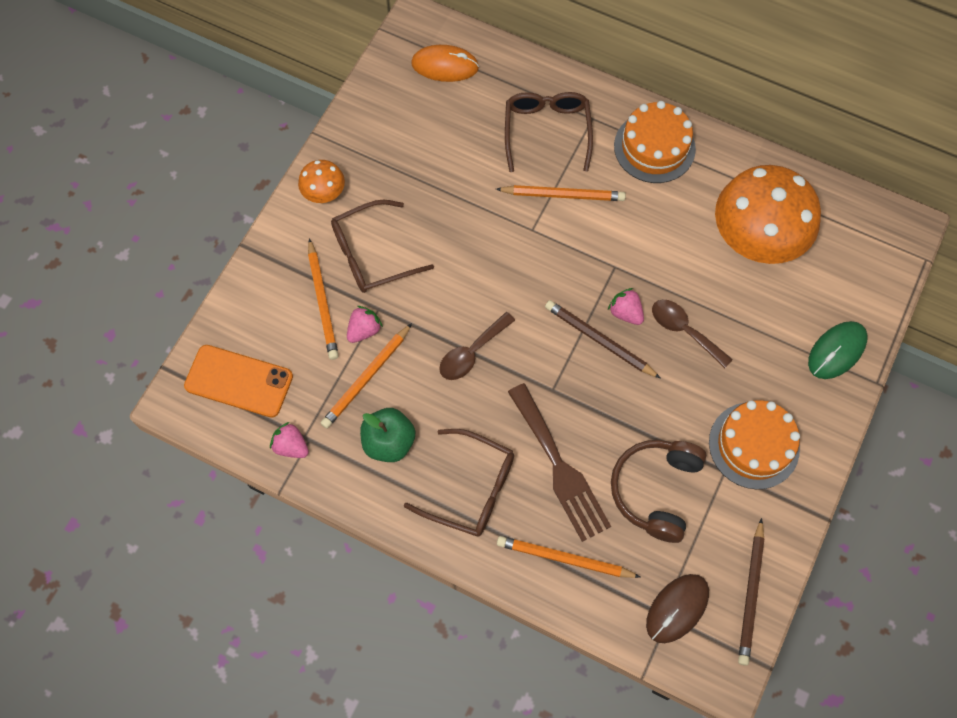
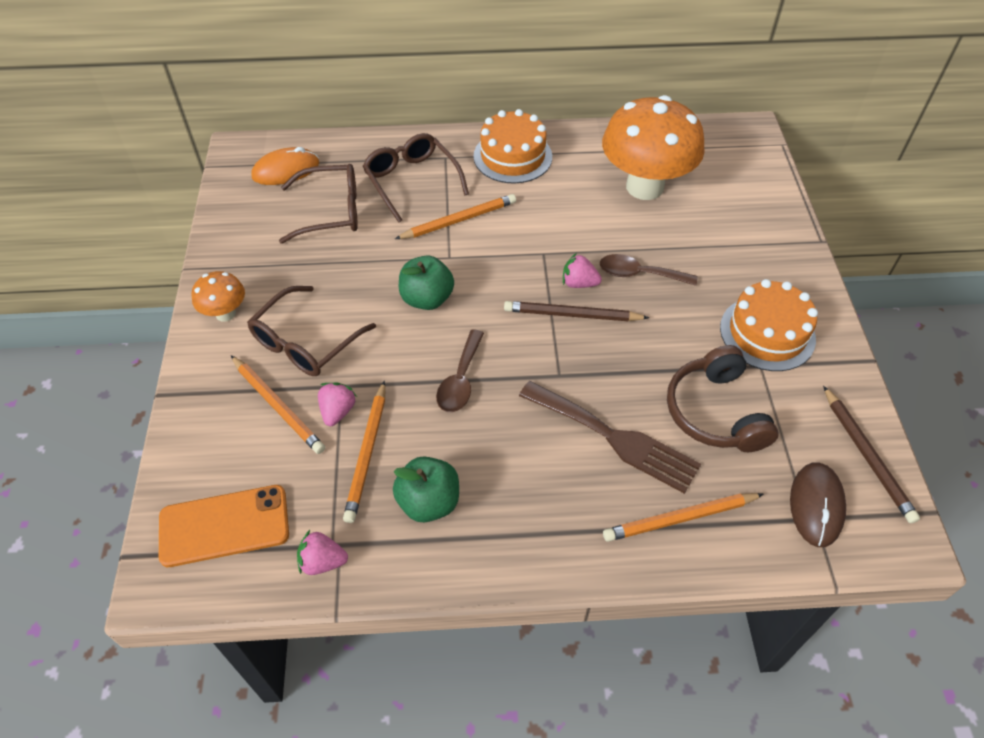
camera: 30 degrees left, 15 degrees down
(471, 489) = (543, 502): brown glasses -> brown glasses (331, 211)
(489, 262) = (427, 299): none -> green apple
(836, 351) = (772, 233): green mouse -> none

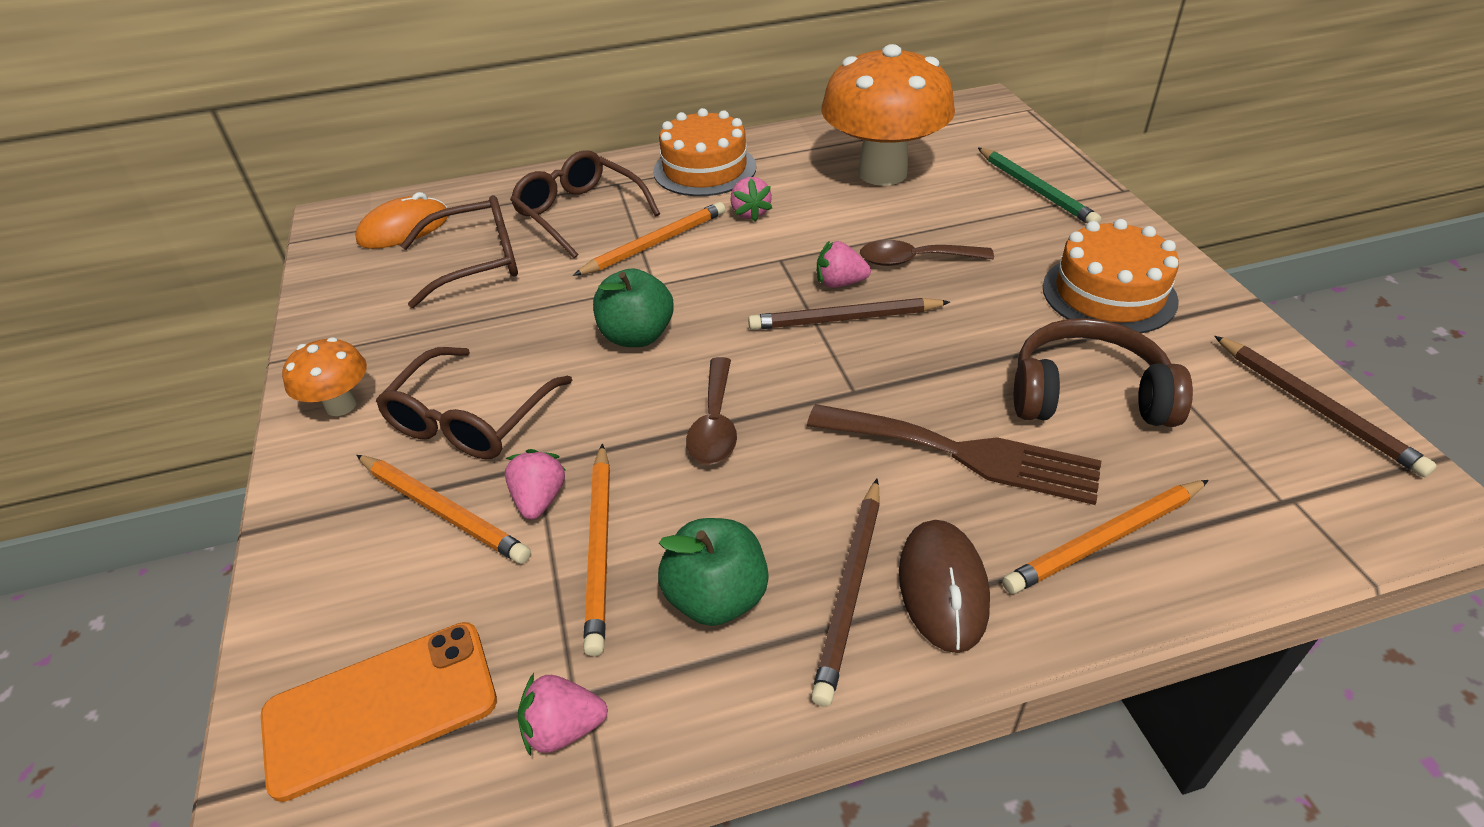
camera: 10 degrees left, 10 degrees down
(510, 515) = (850, 590): none -> brown pencil
(534, 206) = (750, 213): none -> pink strawberry
(715, 412) = (1087, 395): brown headphones -> brown headphones turned 120 degrees clockwise
(754, 227) = (1035, 189): none -> green pencil
(816, 505) = (1285, 482): brown mouse -> brown mouse (943, 587)

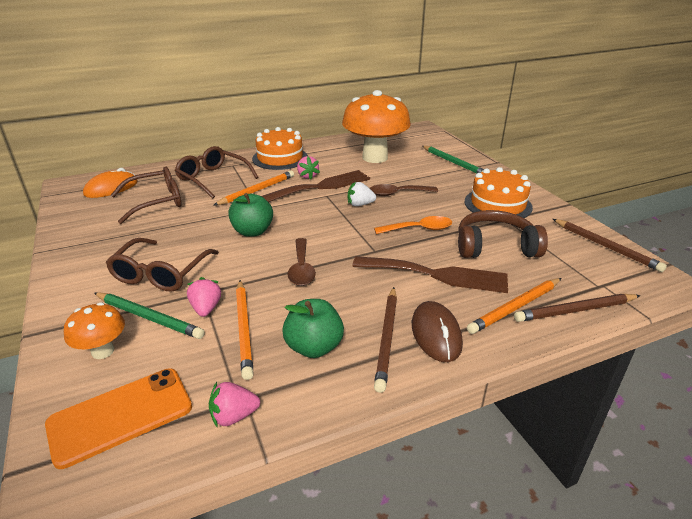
camera: 10 degrees left, 10 degrees down
(341, 405) = (81, 271): orange mushroom -> orange mushroom (103, 351)
(443, 511) = (149, 317): orange pencil -> green pencil
(772, 238) = (321, 187): none -> brown fork
(840, 283) = (360, 204): pink strawberry -> white strawberry
(845, 319) = (365, 220): brown pencil -> brown pencil (575, 310)
(944, 346) = (419, 229): none -> orange spoon

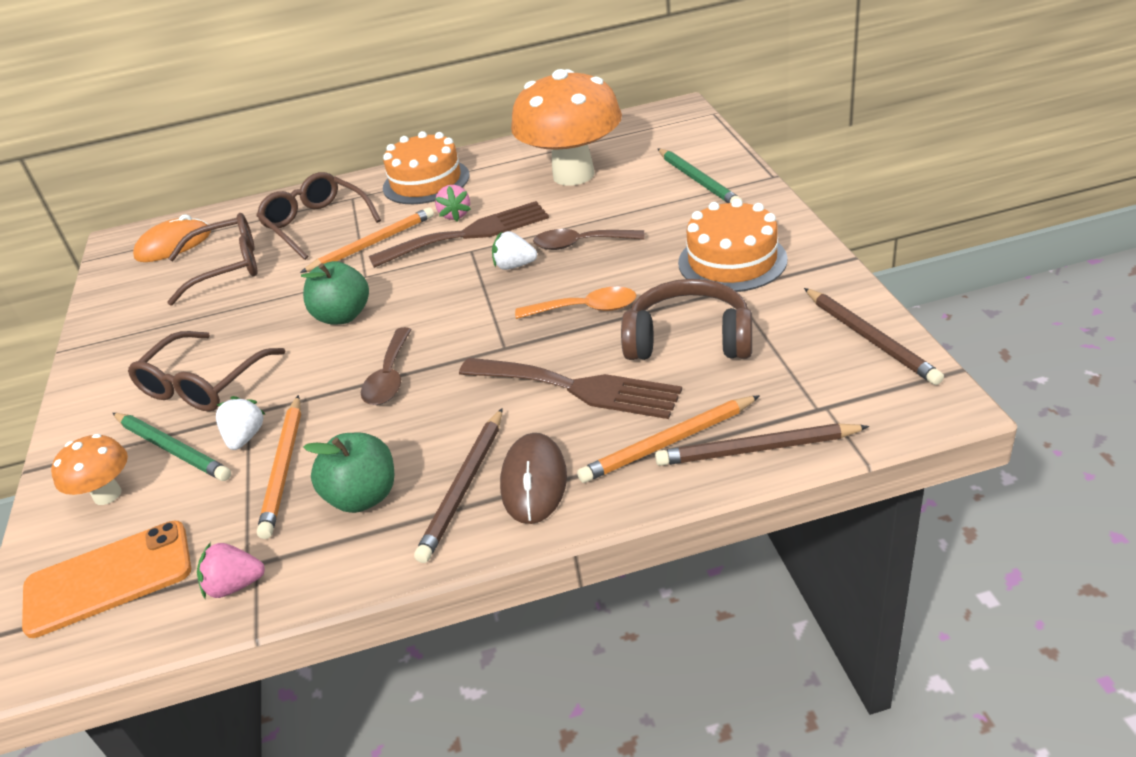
camera: 15 degrees right, 5 degrees up
(206, 308) = (245, 437): pink strawberry -> white strawberry

